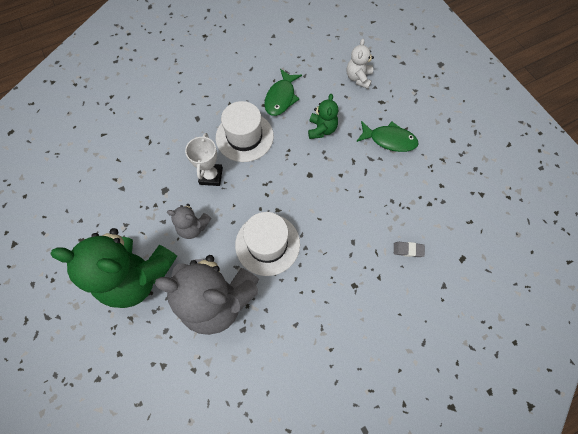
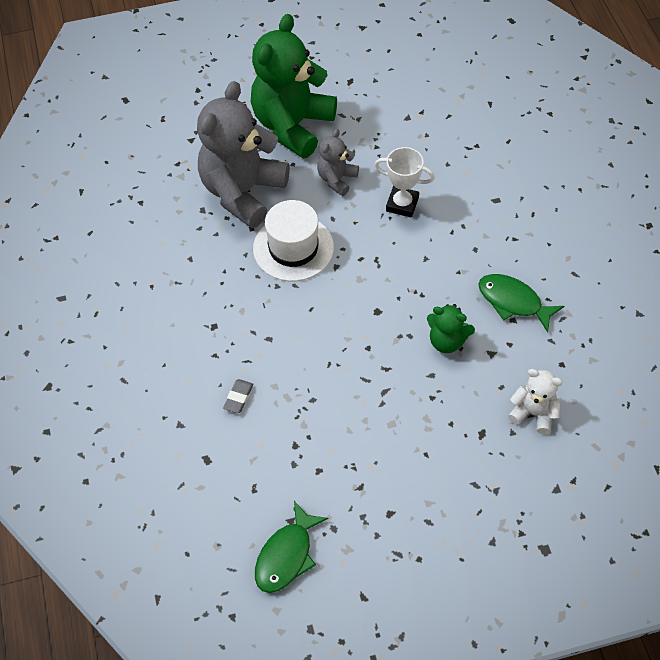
camera: 105 degrees right, 10 degrees down
(244, 137) = (454, 248): white hat -> none
(389, 140) = (410, 424): green fish -> green fish (286, 555)

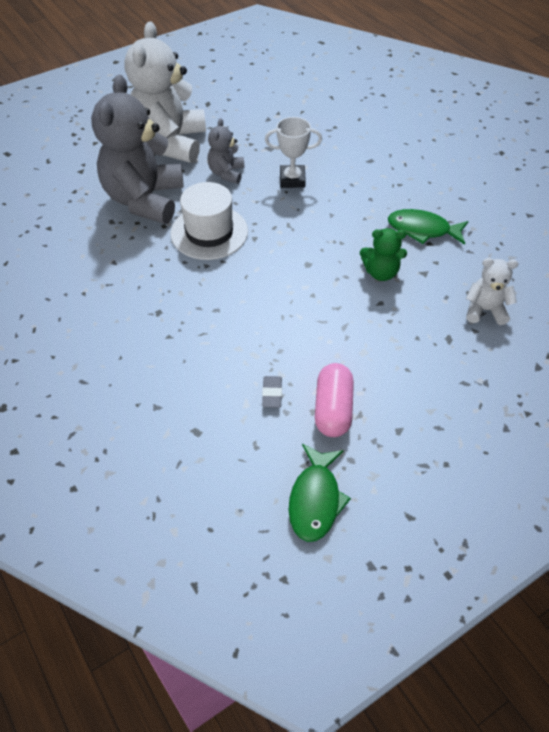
camera: 20 degrees left, 5 degrees down
(238, 397) = (207, 367): grey eraser -> grey eraser (272, 393)
(292, 126) = (170, 143): green teddy bear -> white teddy bear
(337, 474) = (333, 409): none -> pink capsule

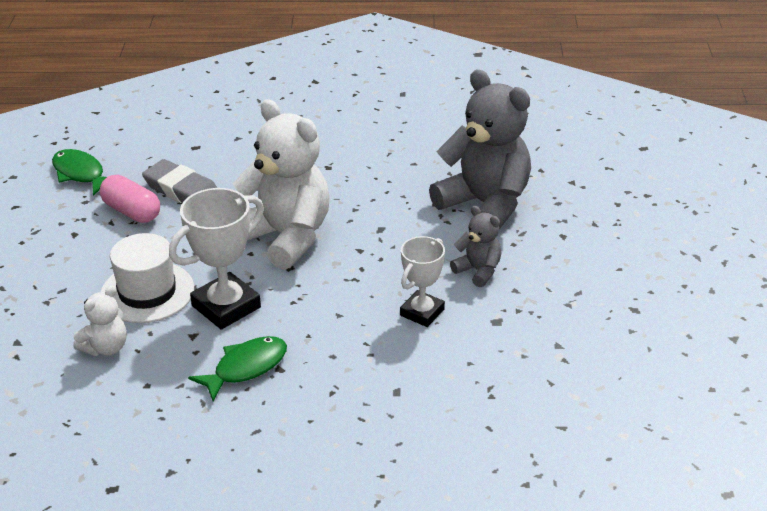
camera: 125 degrees right, 15 degrees down
(170, 143) = (571, 252): white teddy bear -> white teddy bear (286, 237)
(209, 232) = (396, 226): white hat -> white hat (147, 292)
(272, 393) = (182, 190): grey eraser -> grey eraser, size x2.04
(381, 272) = (226, 306): green teddy bear -> white trophy

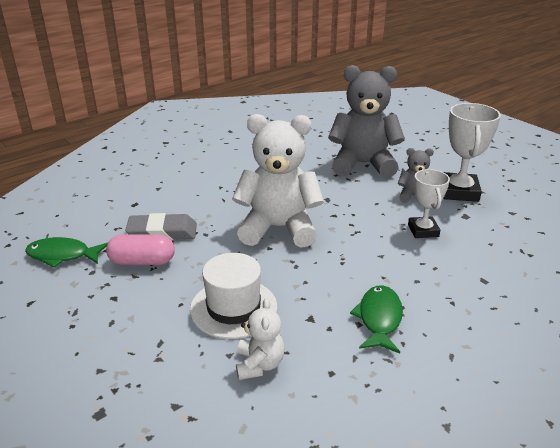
camera: 40 degrees left, 5 degrees down
(226, 306) = (304, 287): white trophy -> white trophy (459, 192)

